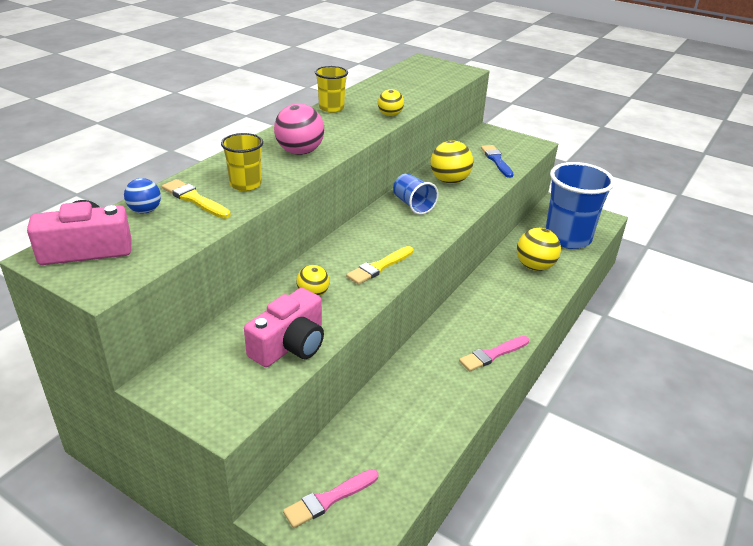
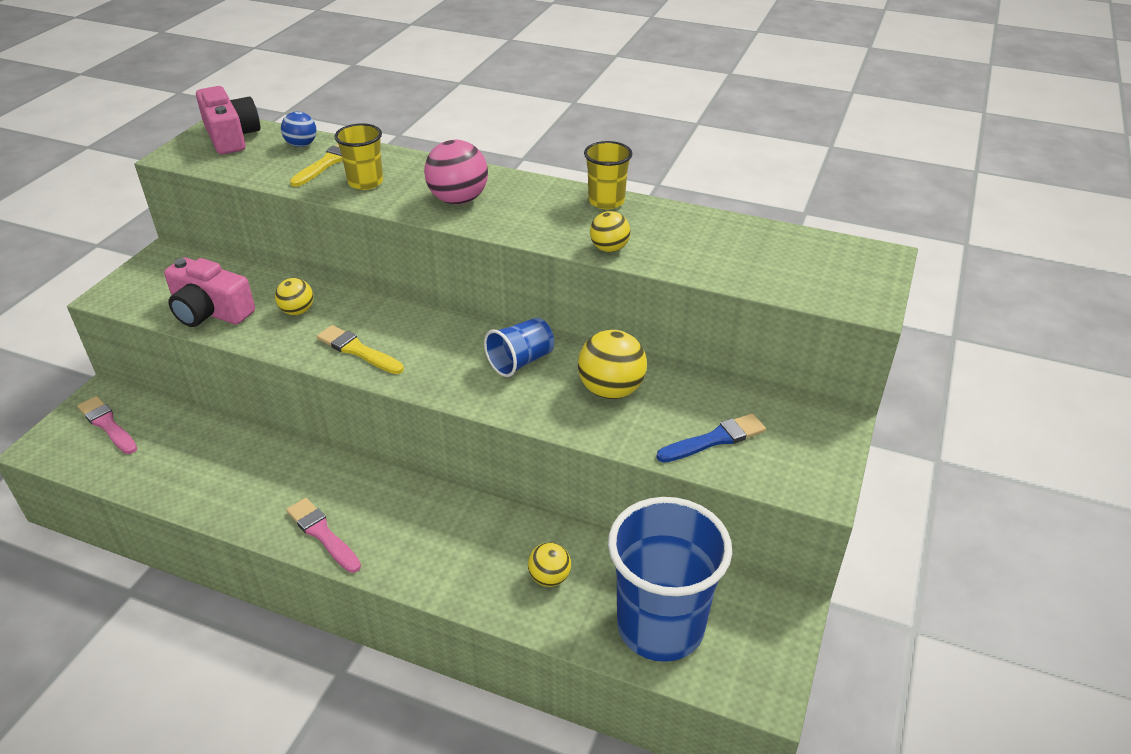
camera: 80 degrees right, 5 degrees up
(534, 266) = (549, 577): yellow ball -> yellow ball, size x0.60

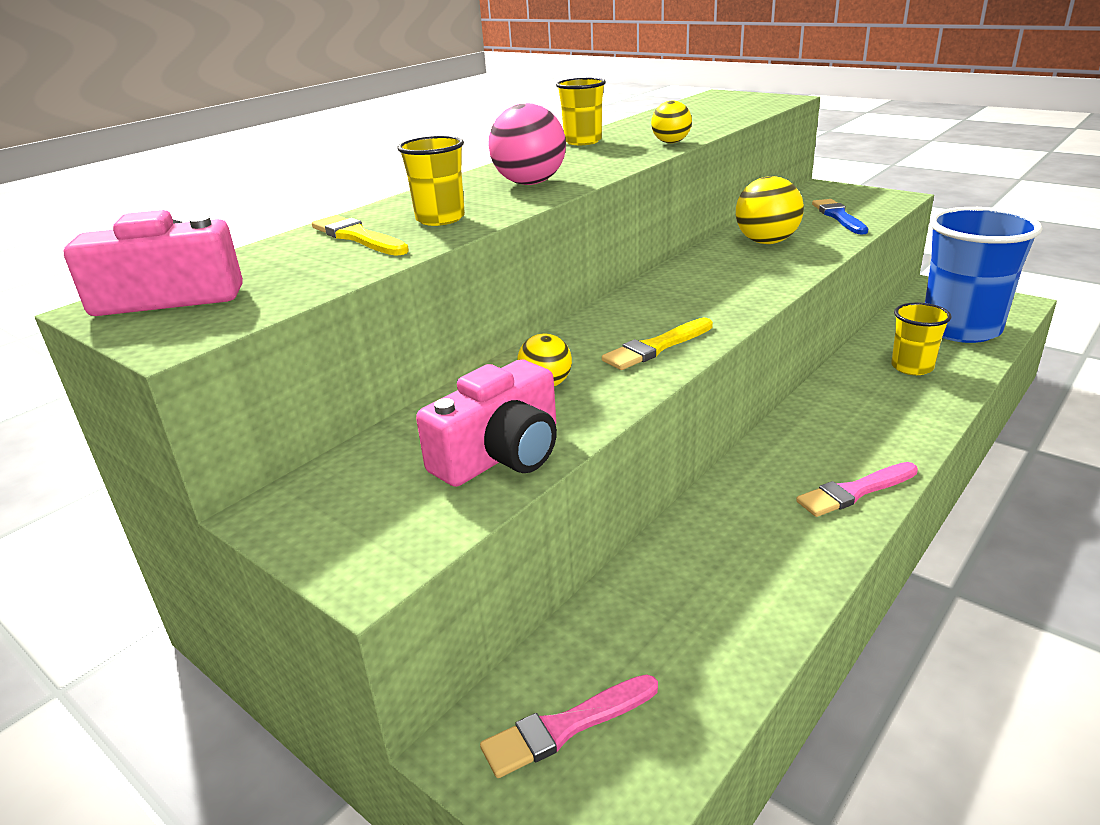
camera: 70 degrees left, 10 degrees down
(301, 145) = (278, 252): blue ball -> none
(521, 361) = (710, 271): blue cup -> none
(549, 577) = (912, 367): yellow ball -> yellow cup

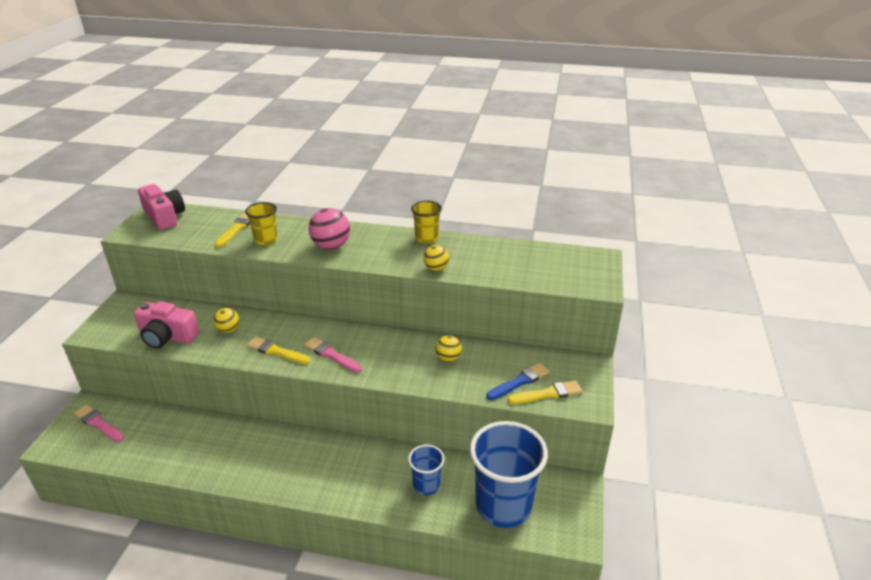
camera: 60 degrees right, 5 degrees up
(766, 242) = (448, 358): yellow ball -> yellow ball, size x0.60
(855, 491) = (269, 477): pink brush -> pink brush (331, 355)
(869, 209) = (547, 394): none -> yellow brush
(912, 367) = (426, 485): yellow cup -> blue cup

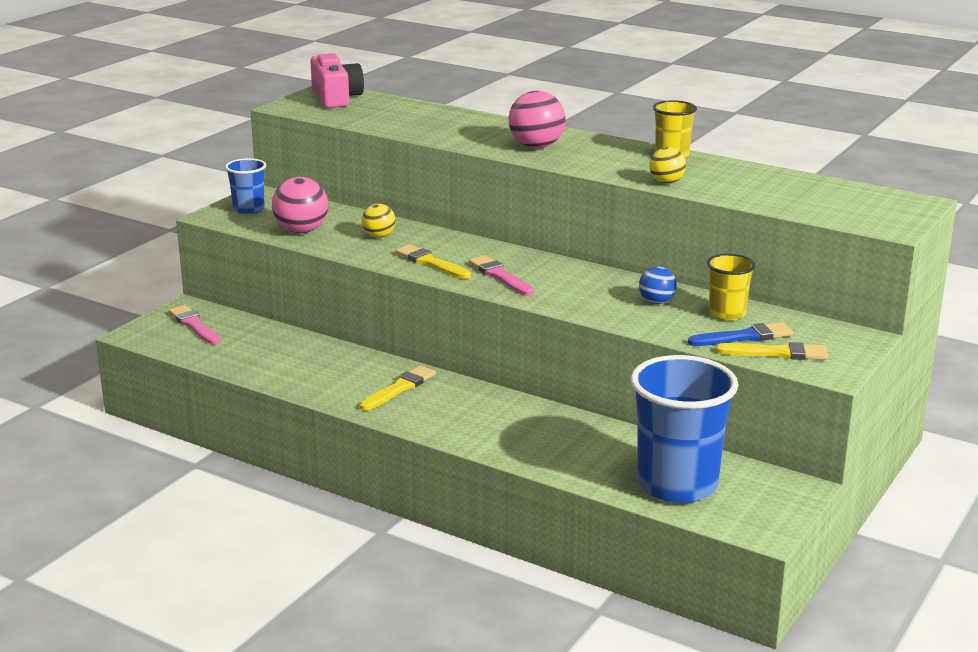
camera: 20 degrees right, 10 degrees down
(167, 336) = (301, 231): pink camera -> pink ball
(237, 229) = (421, 118): yellow brush -> yellow brush (399, 388)
(266, 240) = (454, 131): yellow cup -> yellow cup (727, 313)
(426, 485) = (582, 448): blue cup -> blue cup (249, 209)
(448, 358) = (656, 302): yellow ball -> blue ball

